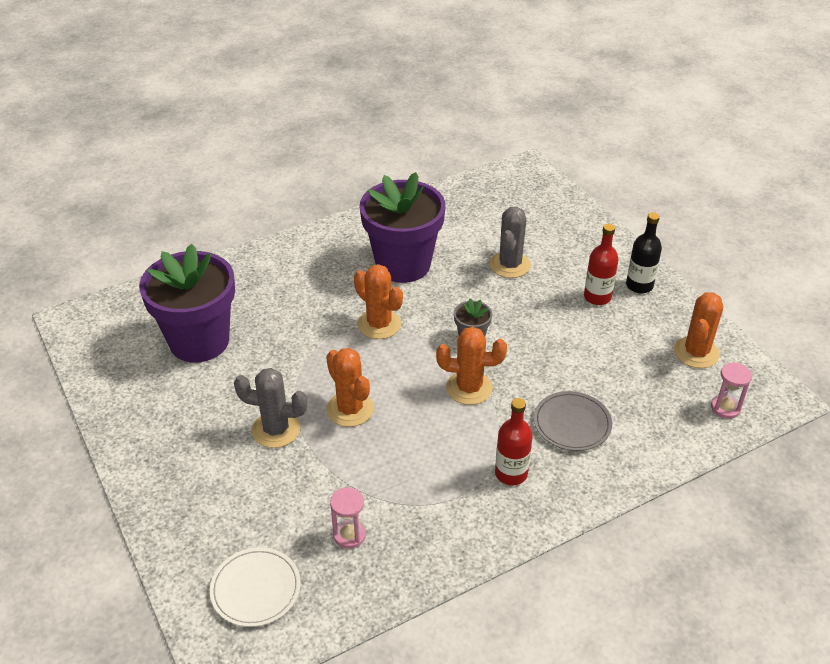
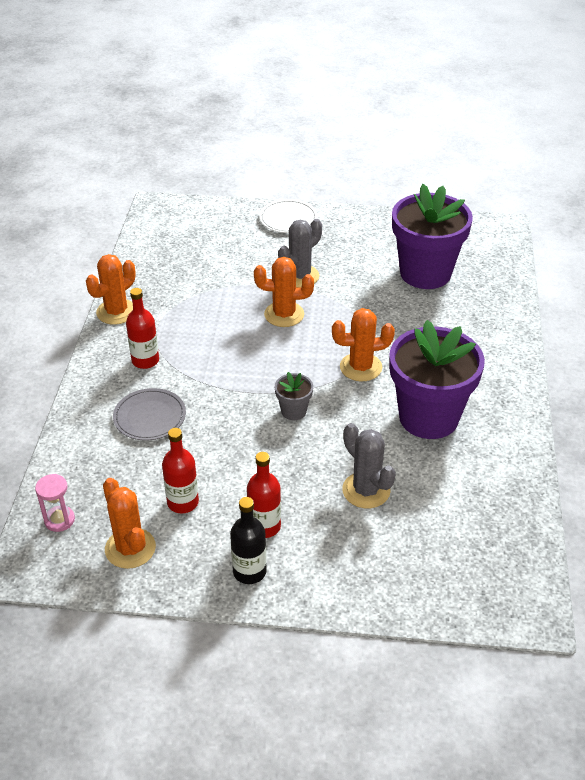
camera: 125 degrees right, 0 degrees up
(255, 589) = (187, 228): white plate -> white plate (288, 219)
(349, 535) = (182, 273): pink hourglass -> none
(469, 388) = (242, 381): orange cactus -> orange cactus (116, 312)
(628, 349) = (183, 502): none -> red bottle

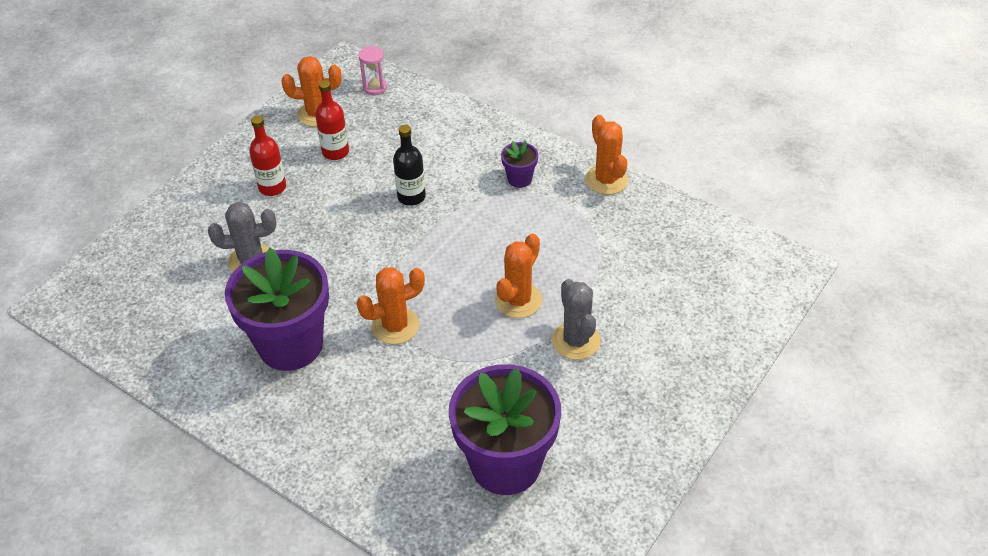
camera: 120 degrees right, 5 degrees up
(145, 360) = (519, 179): red bottle -> purple flower pot
(150, 417) = (444, 161): grey plate -> none
(249, 571) = (241, 165): black bottle -> black bottle (411, 197)
(288, 219) = (700, 378): white plate -> none
(293, 411) = (377, 252): grey flower pot -> none
(360, 367) = (395, 326): orange cactus -> orange cactus turned 45 degrees clockwise

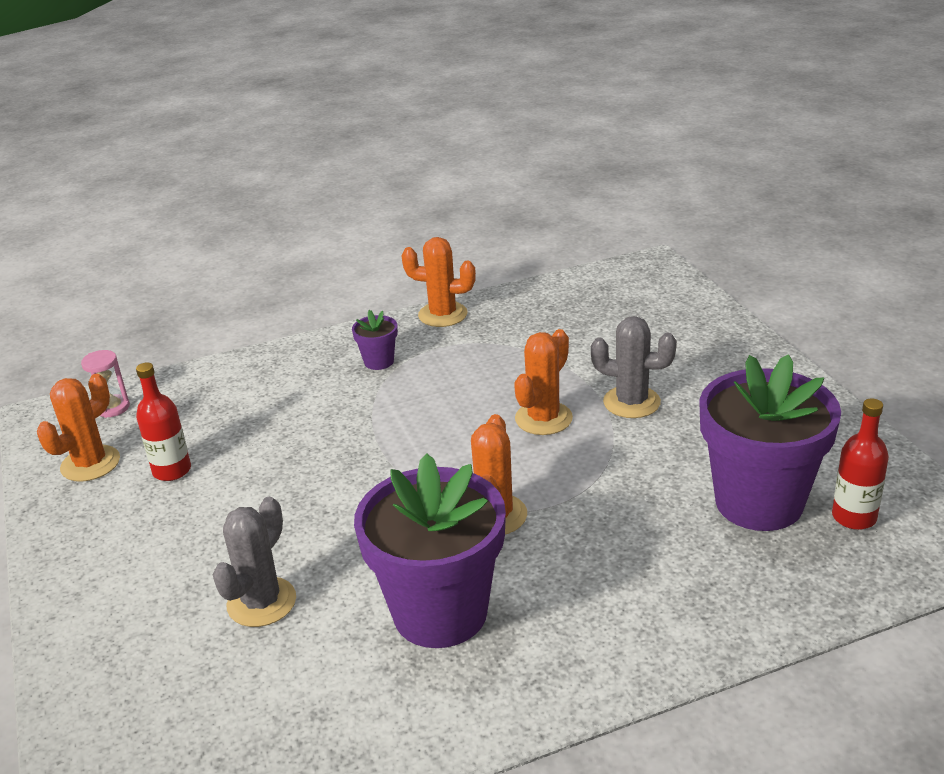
camera: 55 degrees left, 15 degrees down
(272, 187) = (160, 541): red bottle -> red bottle (854, 517)
(411, 197) = (315, 438): black bottle -> none
(518, 300) = (543, 418): orange cactus -> orange cactus turned 60 degrees clockwise

